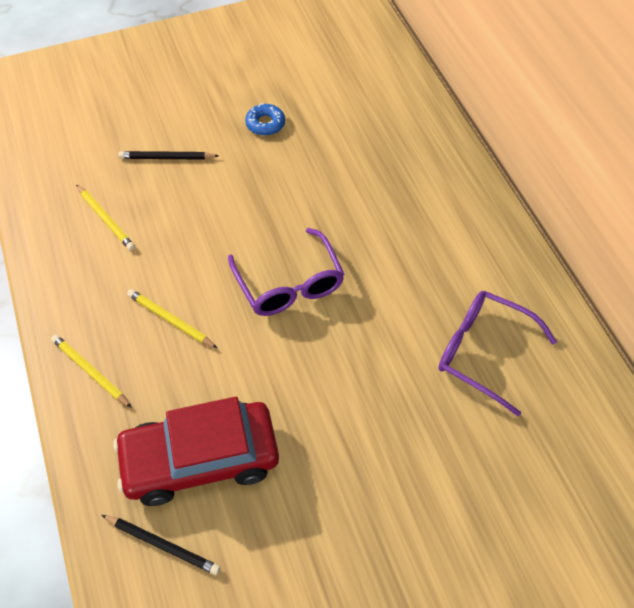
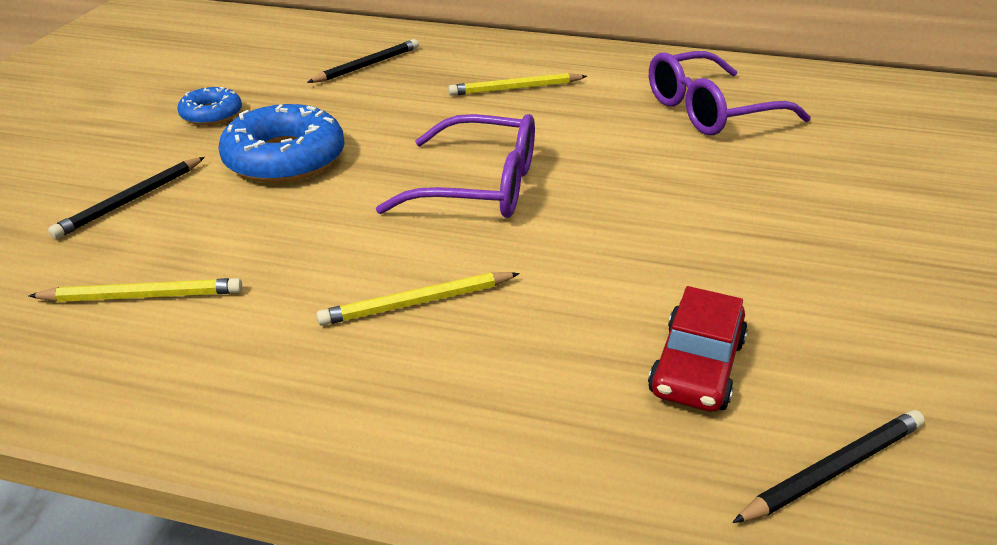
camera: 55 degrees left, 20 degrees down
(90, 371) = (416, 428): yellow pencil -> yellow pencil (515, 88)
(200, 459) = (697, 367): red car -> red car, size x0.54
(248, 185) = (285, 158): none -> blue donut
(381, 146) = (367, 65): none -> black pencil

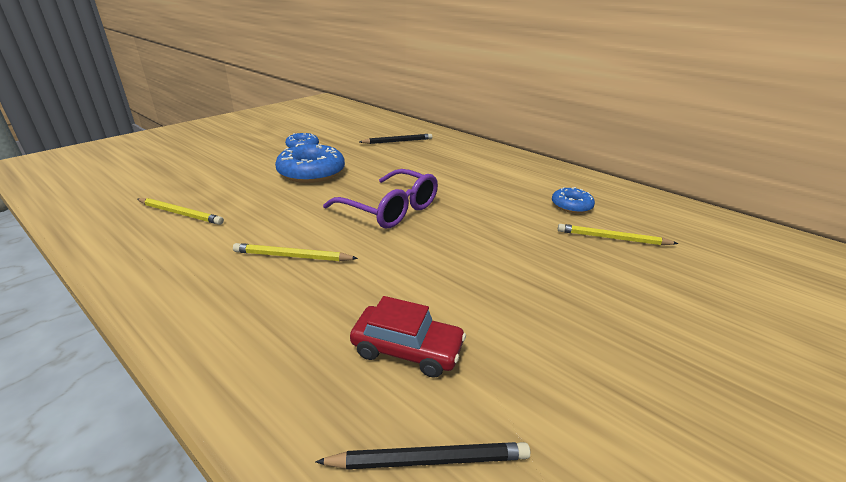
camera: 25 degrees right, 5 degrees down
(131, 200) = (226, 173): black pencil -> none
(515, 88) = (463, 168): yellow pencil -> yellow pencil (612, 238)
(697, 367) = (407, 349): red car -> red car turned 120 degrees counterclockwise
(710, 111) = (571, 205): purple glasses -> blue donut

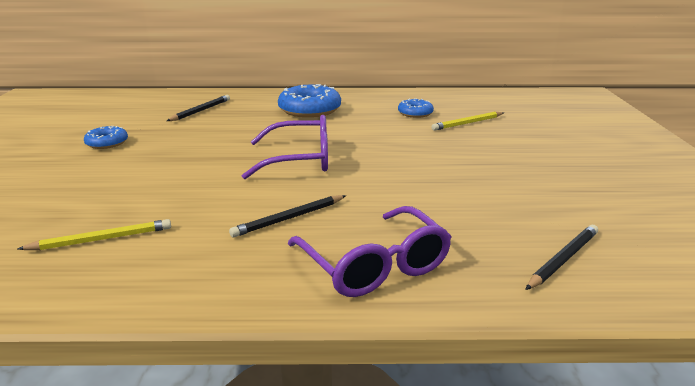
camera: 40 degrees left, 5 degrees down
(267, 336) = (374, 265): none -> purple glasses
(292, 256) = (289, 218): yellow pencil -> black pencil
(311, 172) = (168, 159): blue donut -> blue donut (309, 110)
(407, 349) = (467, 225): red car -> none

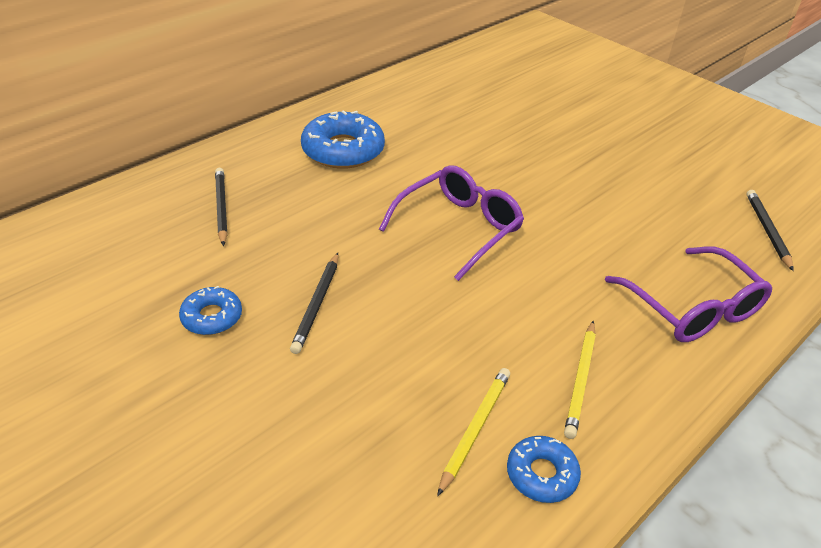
camera: 45 degrees left, 15 degrees up
(289, 218) = (570, 302): black pencil -> black pencil (317, 304)
(374, 265) = (692, 308): purple glasses -> purple glasses turned 45 degrees clockwise
(415, 113) = (449, 112): blue donut -> blue donut (541, 474)
(467, 123) = (511, 107): yellow pencil -> yellow pencil (580, 380)

